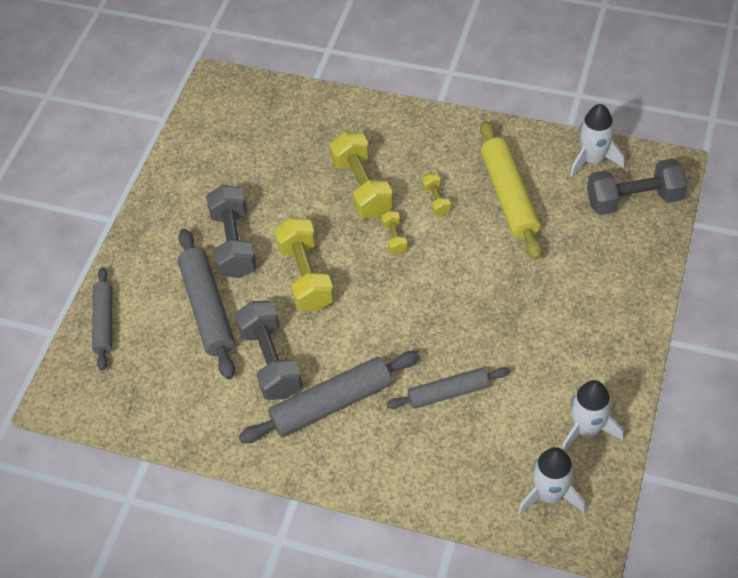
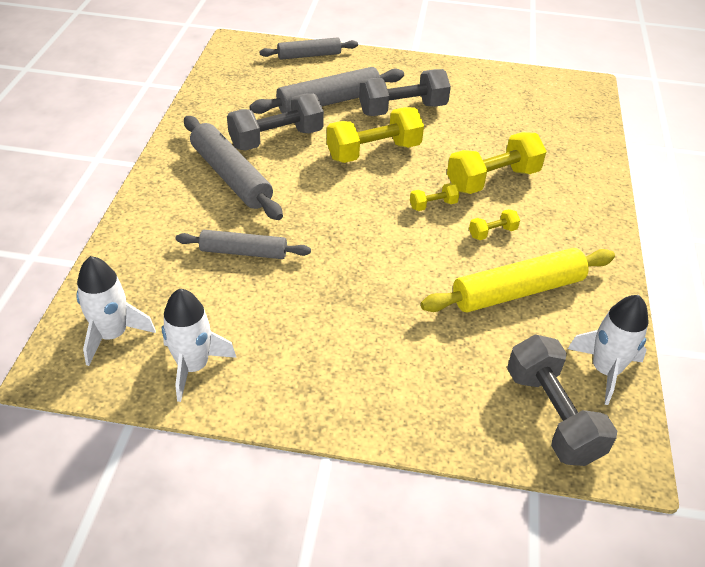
camera: 75 degrees right, 10 degrees down
(448, 392) = (243, 252): grey rolling pin -> grey rolling pin turned 60 degrees counterclockwise

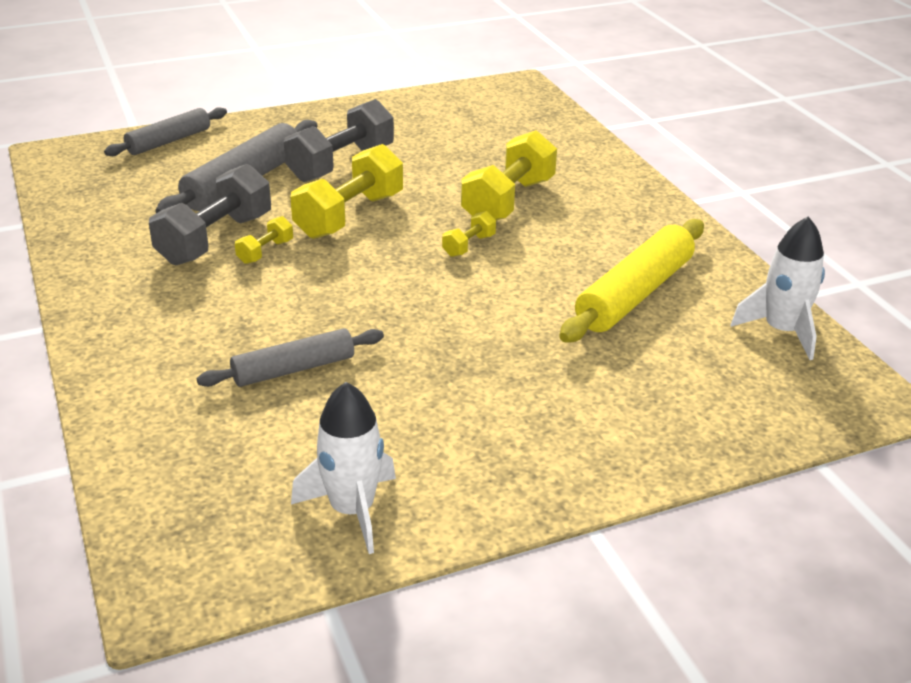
camera: 30 degrees left, 10 degrees down
(113, 335) = (211, 522): white rocket -> none
(230, 176) = (195, 297): grey rolling pin -> none
(492, 233) = (557, 250): yellow dumbbell -> yellow dumbbell (265, 252)
(552, 415) = (774, 390): grey dumbbell -> none

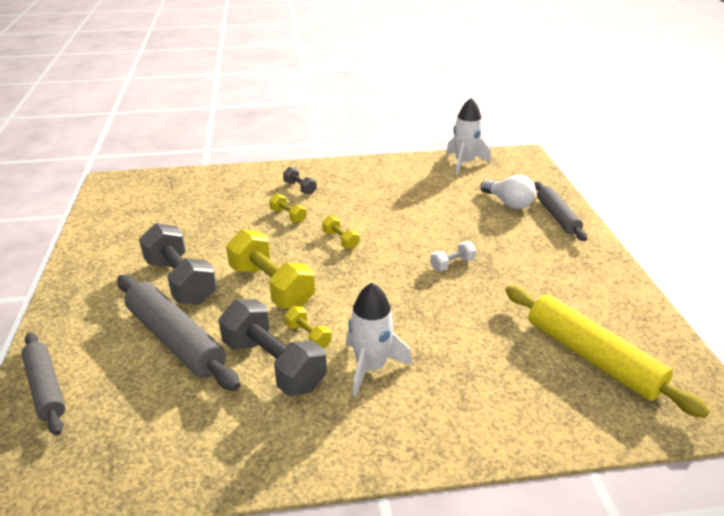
camera: 75 degrees left, 0 degrees up
(293, 369) = (477, 335): grey rolling pin -> grey rolling pin (557, 216)
(352, 510) = (625, 324): white rocket -> white rocket (371, 367)
(450, 339) = (452, 264): none -> white dumbbell
(508, 201) = (288, 216): yellow dumbbell -> yellow dumbbell, size x0.47
(587, 198) = (300, 188): none -> grey dumbbell
(634, 294) = (418, 194): yellow rolling pin -> yellow rolling pin (591, 357)
(665, 385) = (508, 203): none -> white light bulb

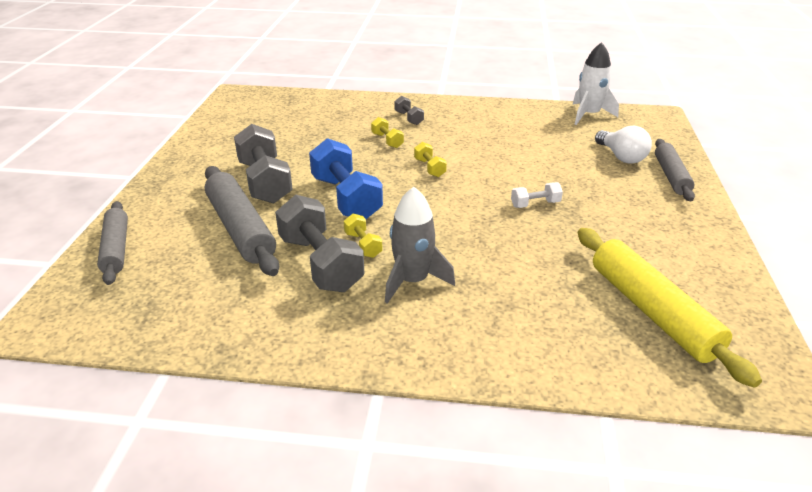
camera: 15 degrees right, 0 degrees up
(271, 286) = (346, 198): yellow dumbbell -> blue dumbbell
(371, 367) = (412, 281): white rocket -> grey rocket

